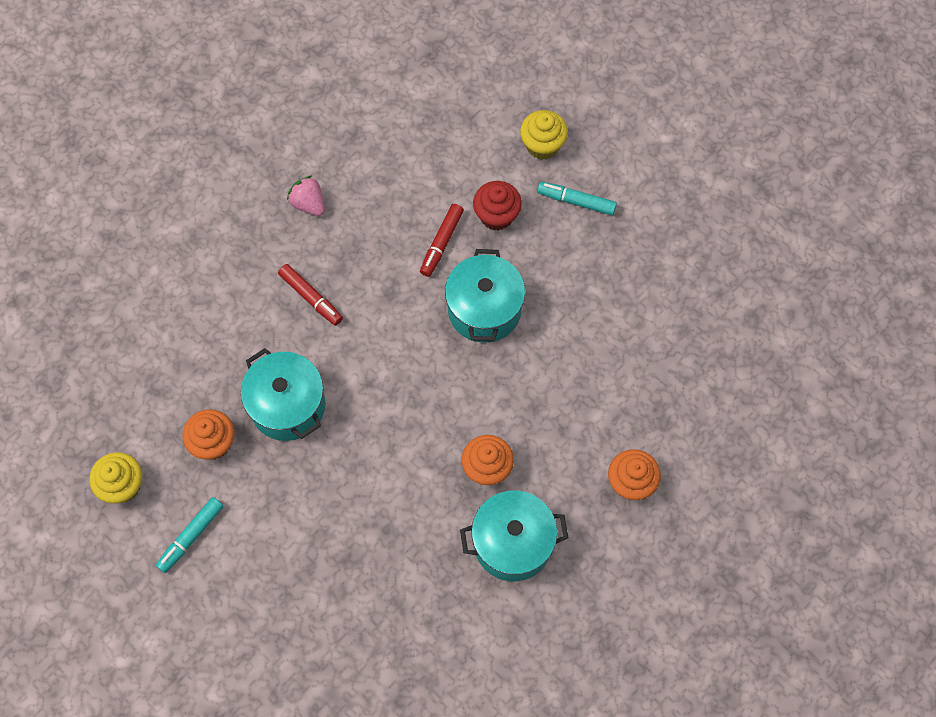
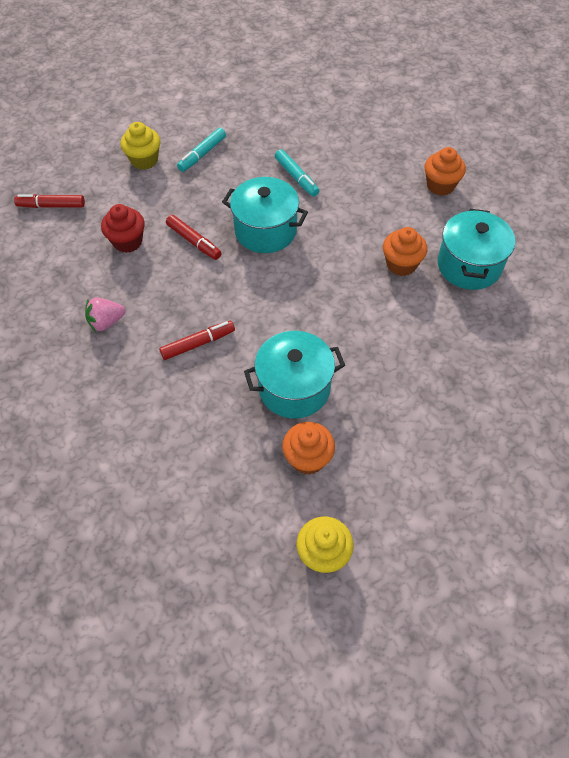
camera: 70 degrees left, 10 degrees down
(191, 536) = (396, 502): turquoise marker -> turquoise marker (296, 177)
(439, 85) = (51, 206): none -> red marker
(496, 215) = (188, 202): red cupcake -> red cupcake (127, 241)

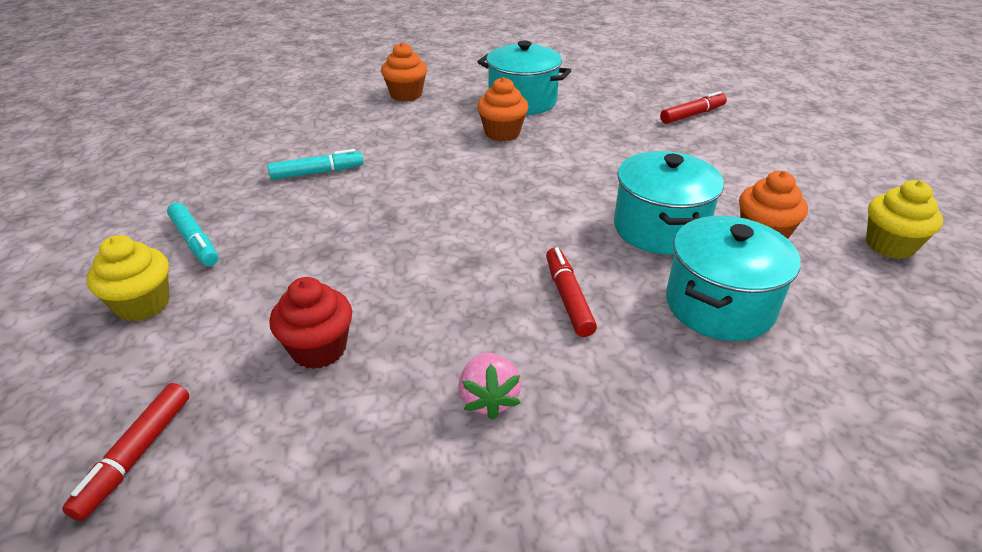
camera: 75 degrees left, 20 degrees down
(194, 241) = (369, 275): red marker -> red marker (692, 115)
(265, 230) = (392, 209): turquoise pot -> turquoise pot (719, 305)

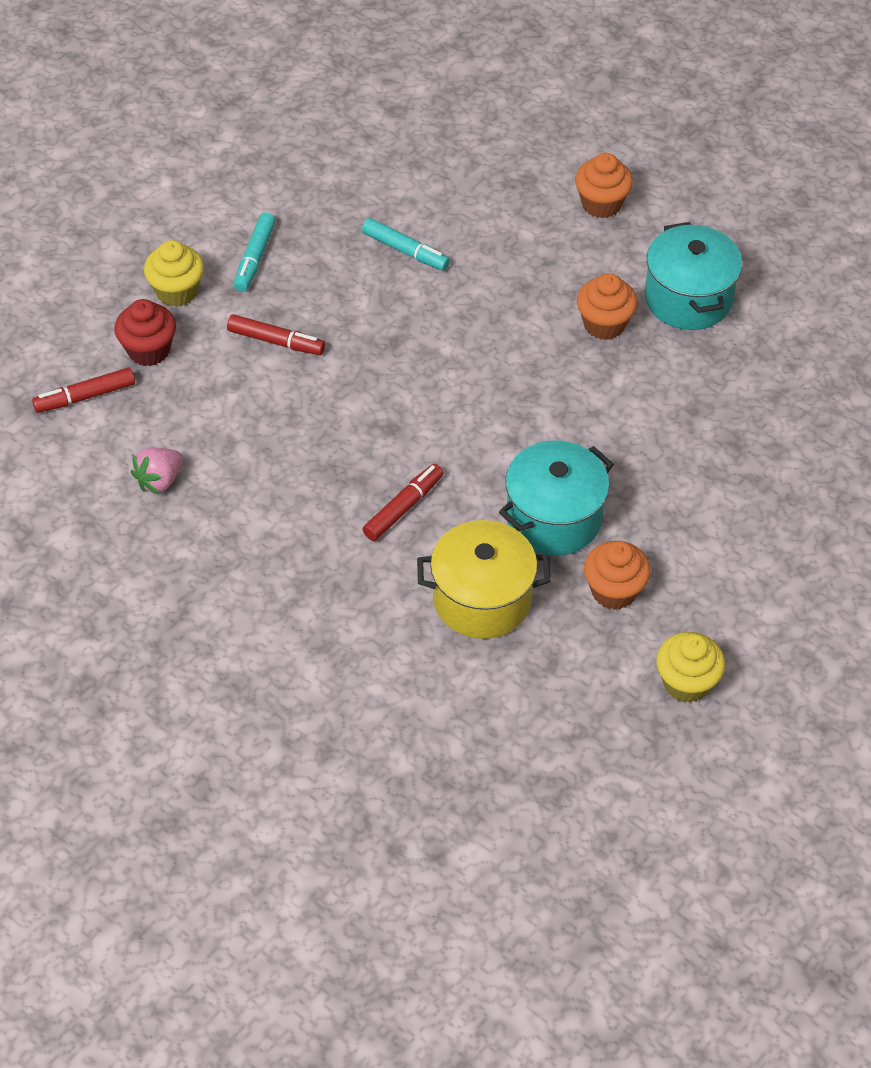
camera: 50 degrees right, 15 degrees up
(319, 349) = (227, 410): red cupcake -> red cupcake (148, 350)
(488, 399) = (267, 522): pink strawberry -> pink strawberry (159, 480)
(692, 115) = (810, 447): red marker -> red marker (276, 341)
(719, 305) = (482, 599): turquoise pot -> yellow pot

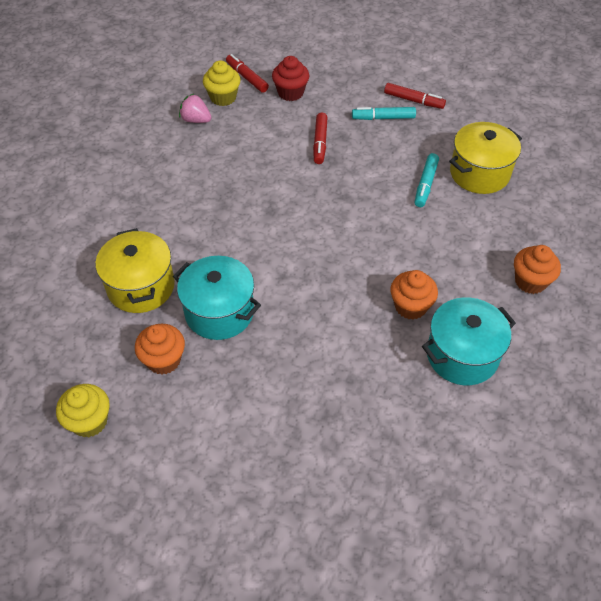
camera: 75 degrees right, 0 degrees up
(177, 291) = (340, 93): yellow cupcake -> yellow cupcake (223, 97)
(403, 507) = (206, 230): red marker -> red marker (413, 100)
(406, 191) = (479, 173): none -> yellow pot

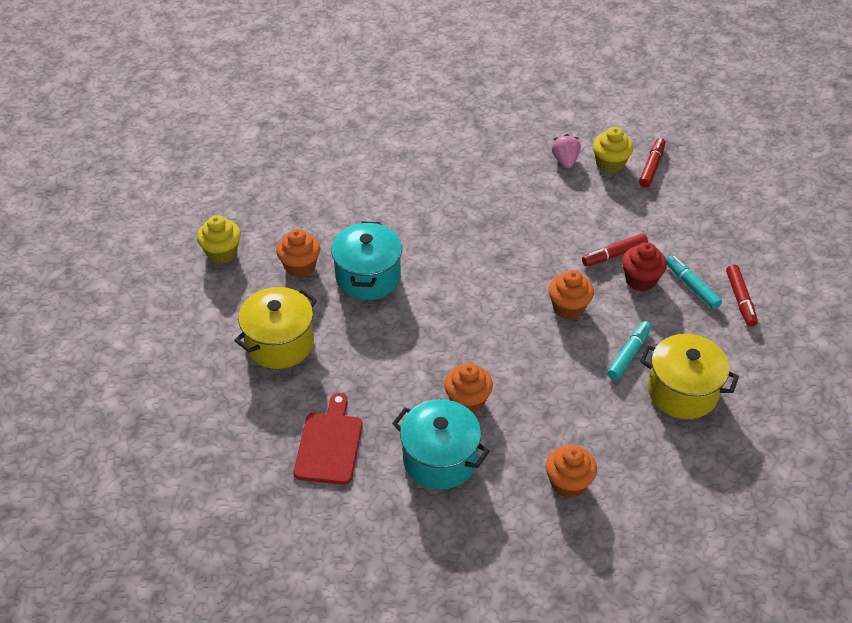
camera: 60 degrees right, 5 degrees down
(141, 286) = (358, 219): yellow pot -> yellow pot (279, 343)
(290, 93) = (661, 205): red cupcake -> red cupcake (640, 280)
(355, 195) = (568, 308): none -> orange cupcake
(400, 433) = (329, 444): none -> red cutting board
(425, 184) = (628, 354): turquoise marker -> turquoise marker turned 135 degrees clockwise

